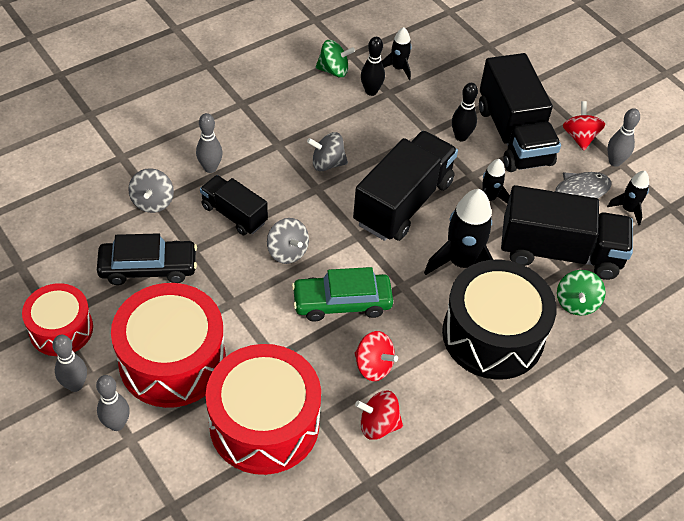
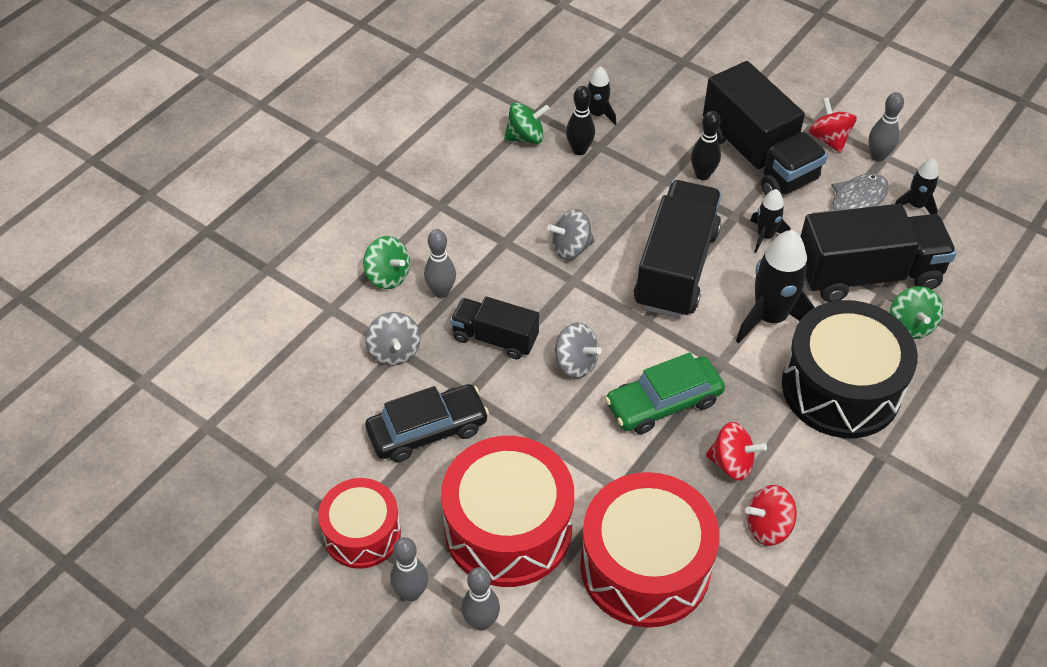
camera: 15 degrees left, 0 degrees up
(176, 145) = (388, 276): none -> green spinning top

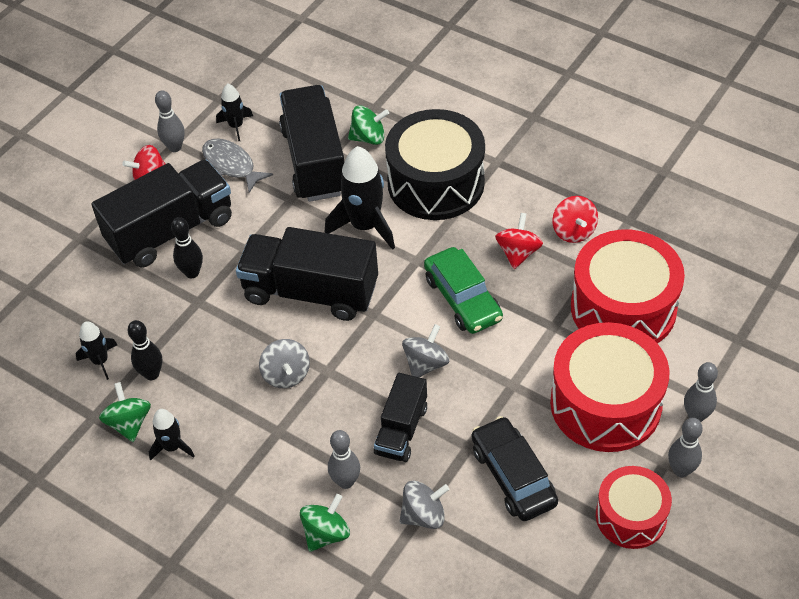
camera: 90 degrees left, 0 degrees up
(765, 236) = (271, 227): black rocket -> black rocket (172, 447)

